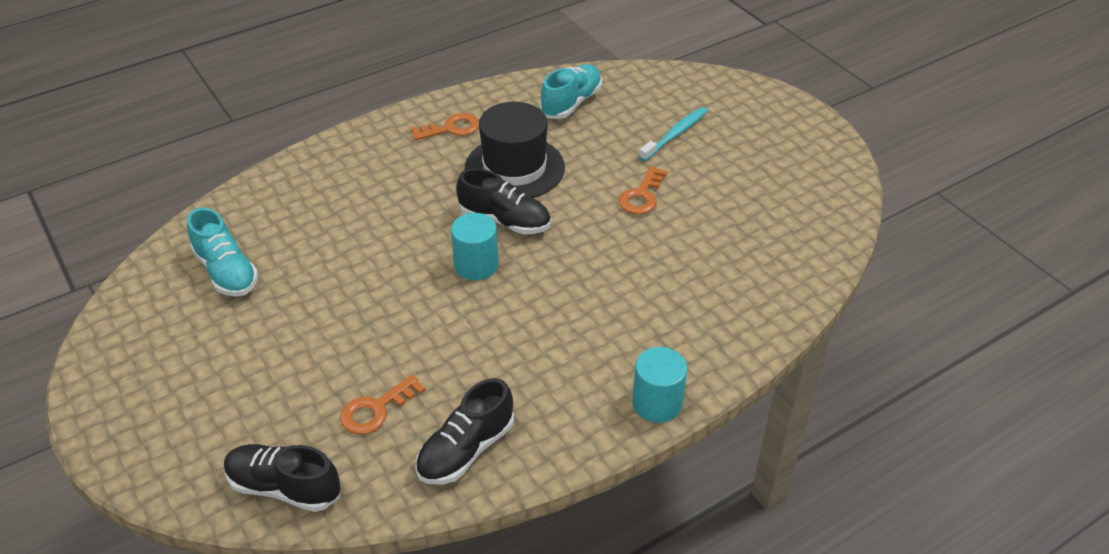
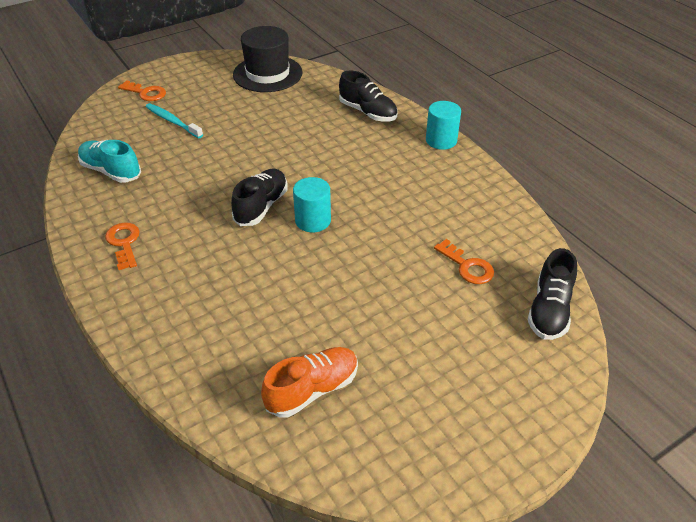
camera: 90 degrees left, 0 degrees up
(226, 271) = (312, 390): turquoise shoe -> orange shoe
(466, 450) = (494, 219): black shoe -> black shoe (368, 112)
(514, 168) = (193, 202): black hat -> black hat (267, 74)
(642, 196) = (242, 139): orange key -> orange key (146, 93)

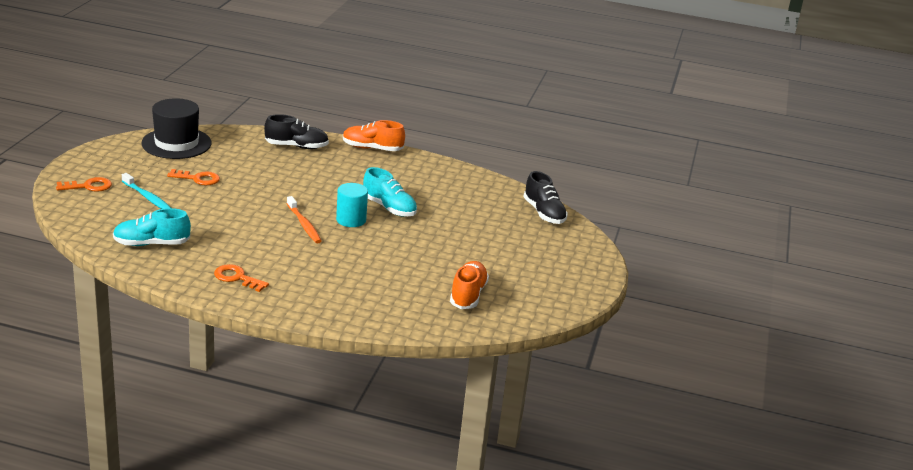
camera: 45 degrees left, 15 degrees down
(172, 121) = (148, 198): turquoise toothbrush -> turquoise toothbrush turned 135 degrees counterclockwise
(261, 206) = (304, 225): black shoe -> orange toothbrush
(370, 222) = (389, 208): none -> turquoise shoe
(441, 140) = (372, 148): turquoise cylinder -> orange shoe
(467, 266) = (476, 209): orange key -> orange key (198, 179)

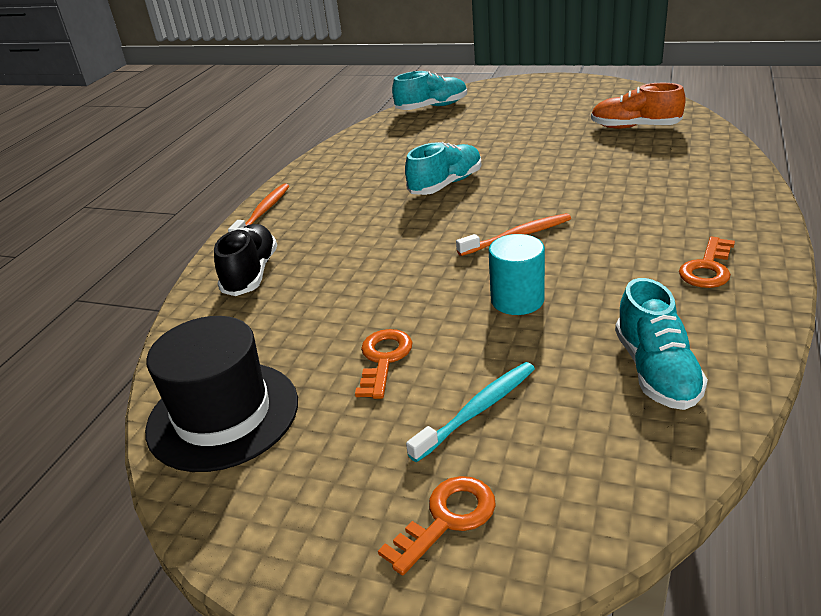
camera: 80 degrees left, 5 degrees up
(88, 186) = (447, 519): orange key -> orange key turned 60 degrees clockwise
(351, 220) = (489, 205): turquoise cylinder -> turquoise cylinder (517, 300)
(372, 148) = (263, 212): orange shoe -> orange toothbrush
(544, 213) = (432, 107): black shoe -> turquoise shoe

